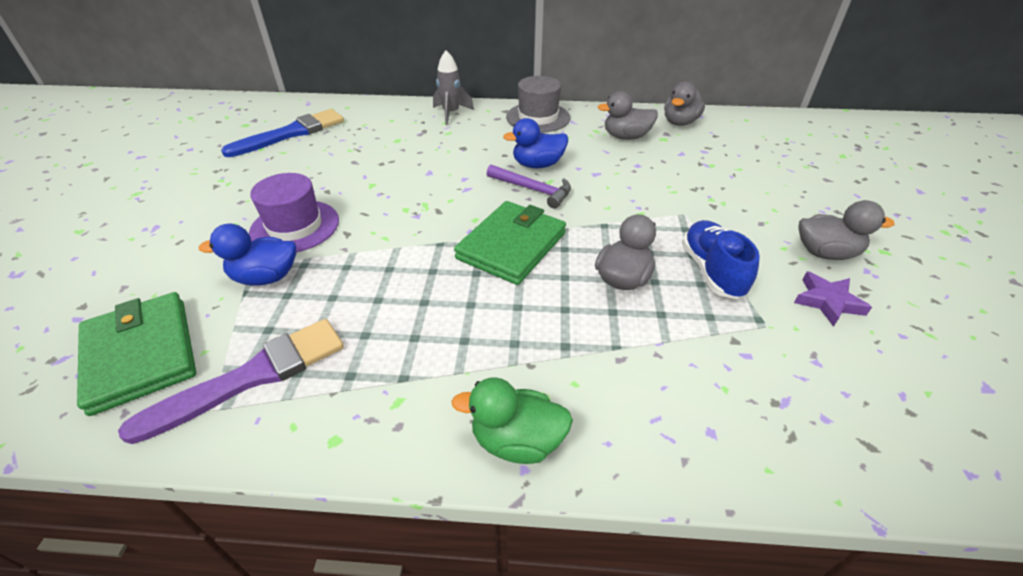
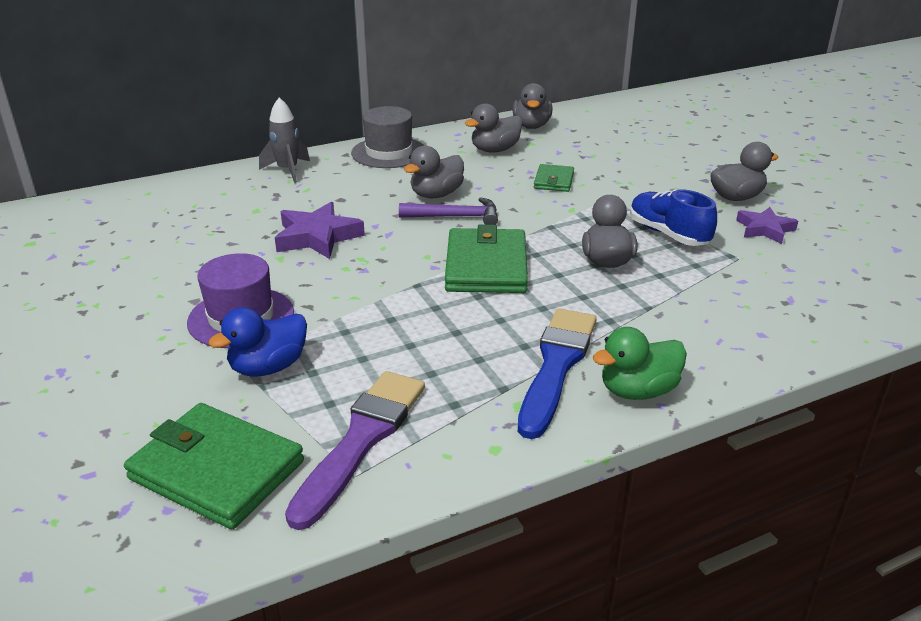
camera: 30 degrees left, 10 degrees down
(291, 133) = (111, 236): blue brush -> blue brush (556, 366)
(414, 175) = (317, 237): none -> purple star
(537, 165) = (436, 195): blue duck -> grey duck
(650, 180) = (553, 181): none -> green wallet

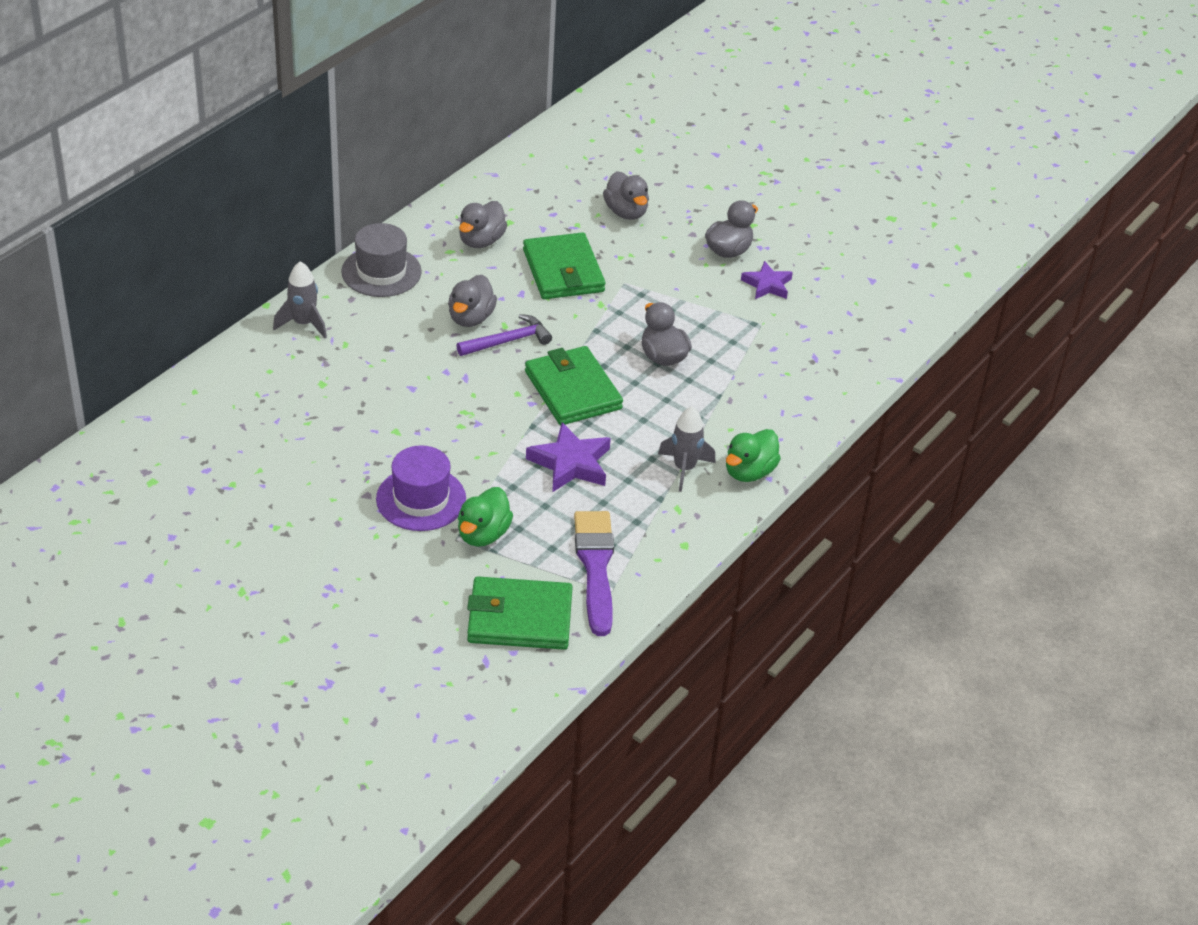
camera: 30 degrees left, 10 degrees up
(268, 367) = (483, 534): blue duck -> green duck
(317, 237) = (407, 399): purple star -> purple star (571, 463)
(531, 126) = (492, 194): grey duck -> grey duck (626, 212)
(553, 181) = (563, 271): green wallet -> green wallet, size x1.86
(556, 366) = (684, 468): blue brush -> grey rocket
(668, 234) = (695, 312): blue shoe -> none

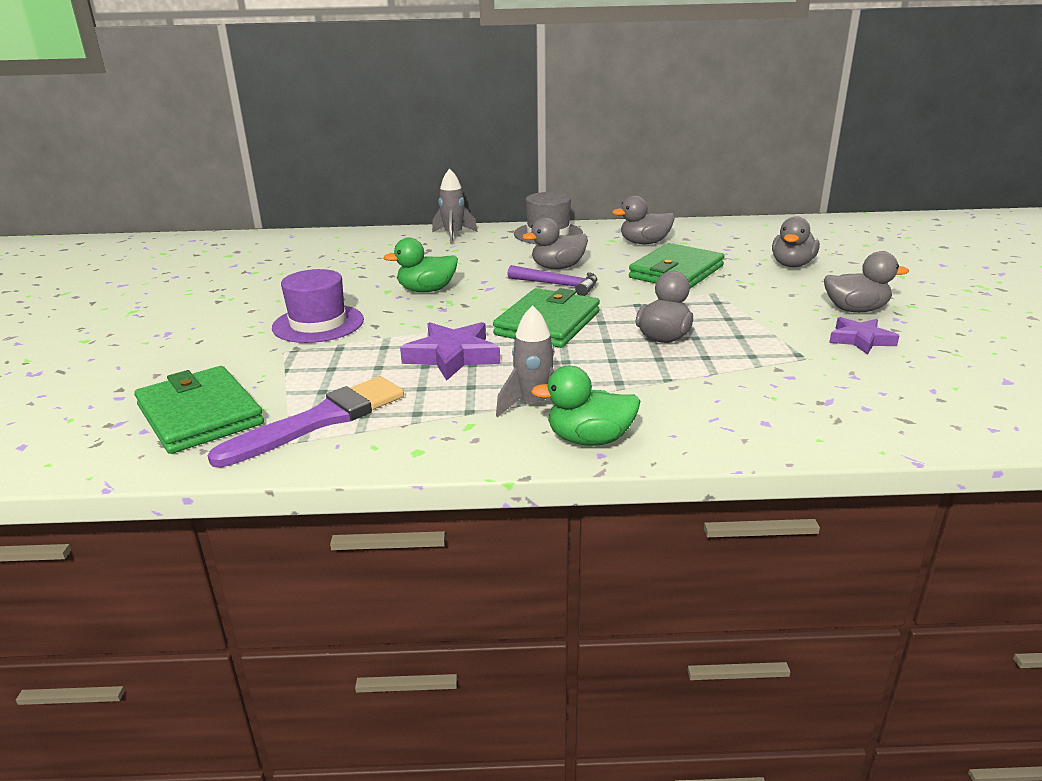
camera: 55 degrees right, 15 degrees down
(483, 534) = (303, 359): green duck -> green duck (426, 290)

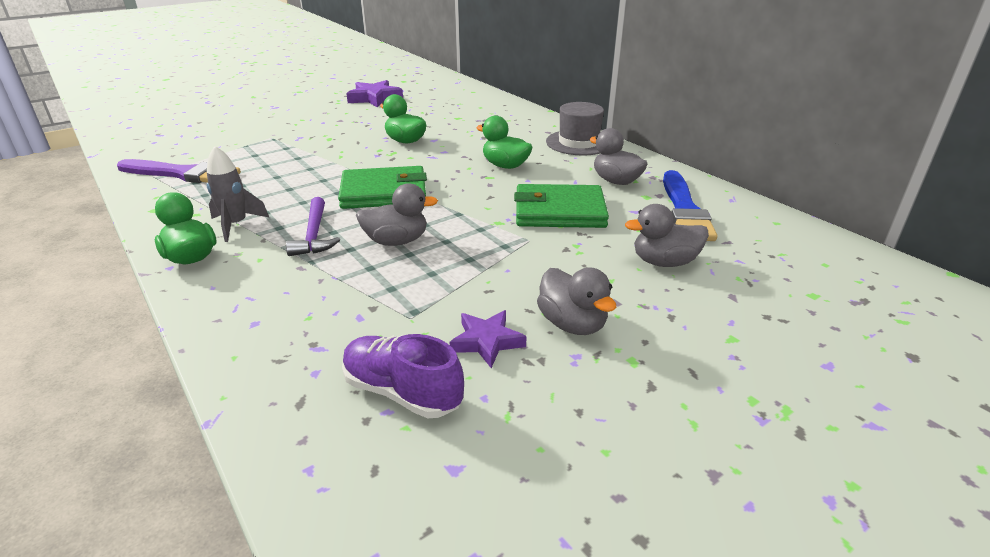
camera: 55 degrees right, 5 degrees up
(200, 415) = (177, 146): green wallet -> none
(318, 324) = (319, 132): purple hat -> none
(452, 356) = (298, 180): purple star -> purple star (375, 98)
(453, 235) = (524, 117): grey rocket -> none
(558, 267) = (505, 166): grey duck -> green duck
(558, 285) = (467, 176): purple hammer -> purple hammer (314, 235)
(720, 239) = (684, 210): none -> blue brush
(912, 380) = (402, 392): none -> purple shoe

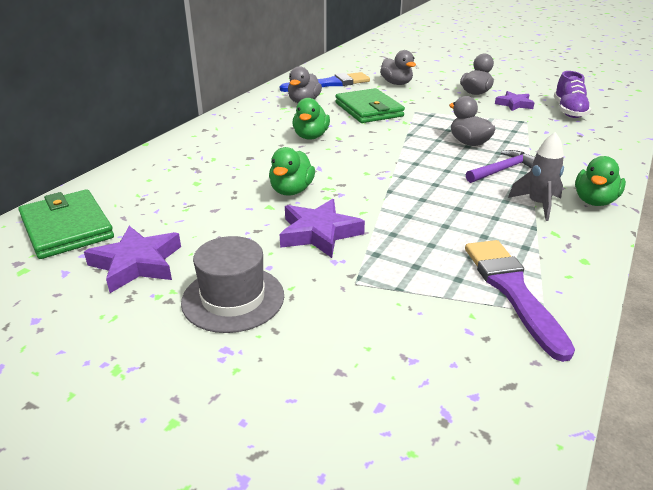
camera: 115 degrees left, 0 degrees up
(335, 139) = (319, 233): none -> purple star
(384, 192) = (411, 167): green wallet -> green wallet (67, 228)
(579, 143) = (235, 121): grey hat -> grey hat (233, 298)

